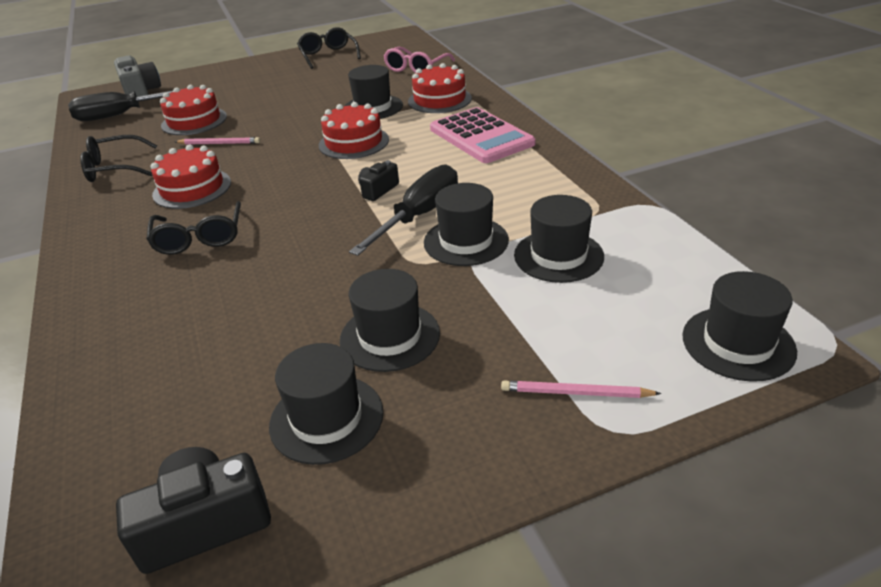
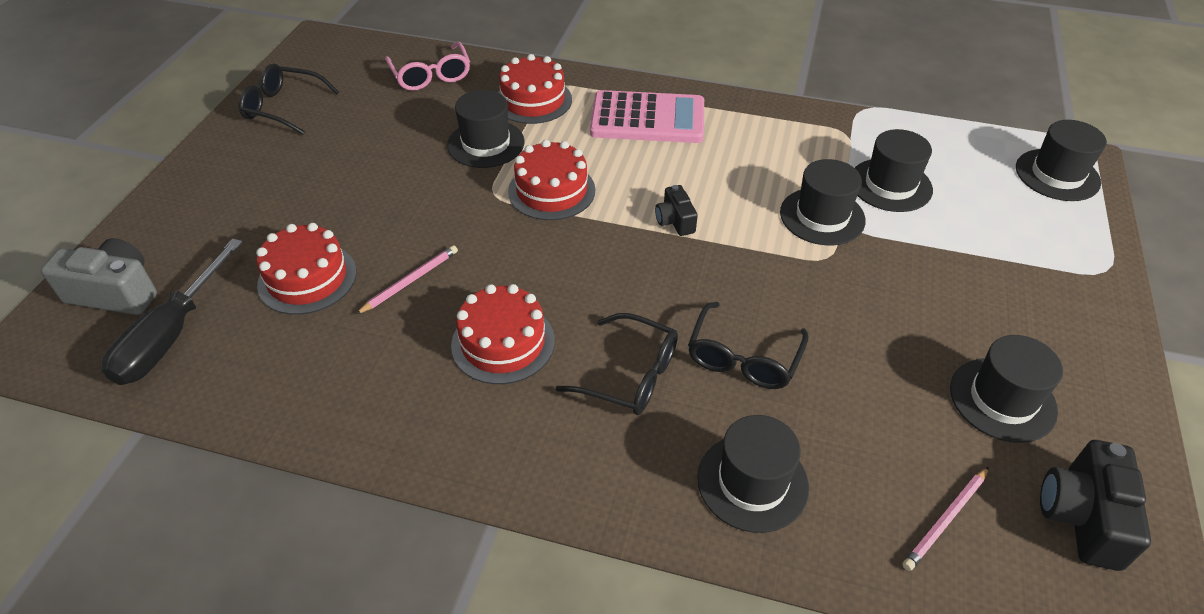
camera: 55 degrees left, 10 degrees up
(115, 168) = (351, 391): black glasses -> black glasses (743, 357)
(390, 336) = (923, 320): black hat -> black hat (752, 482)
(419, 216) = (751, 220): black screwdriver -> none
(575, 393) = (1058, 265): pink pencil -> pink pencil (946, 520)

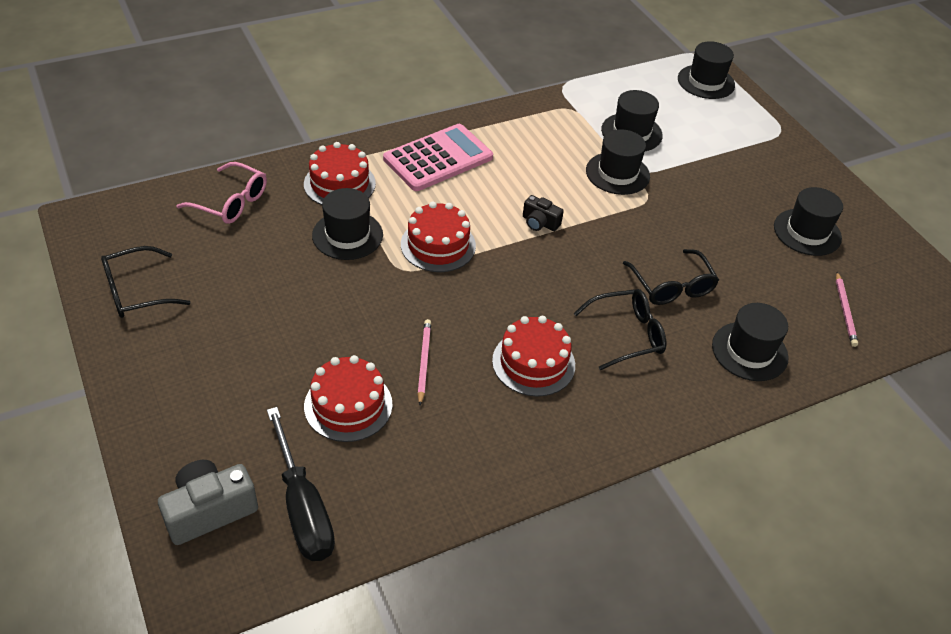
camera: 45 degrees left, 0 degrees up
(1082, 516) = (891, 271): black camera -> none

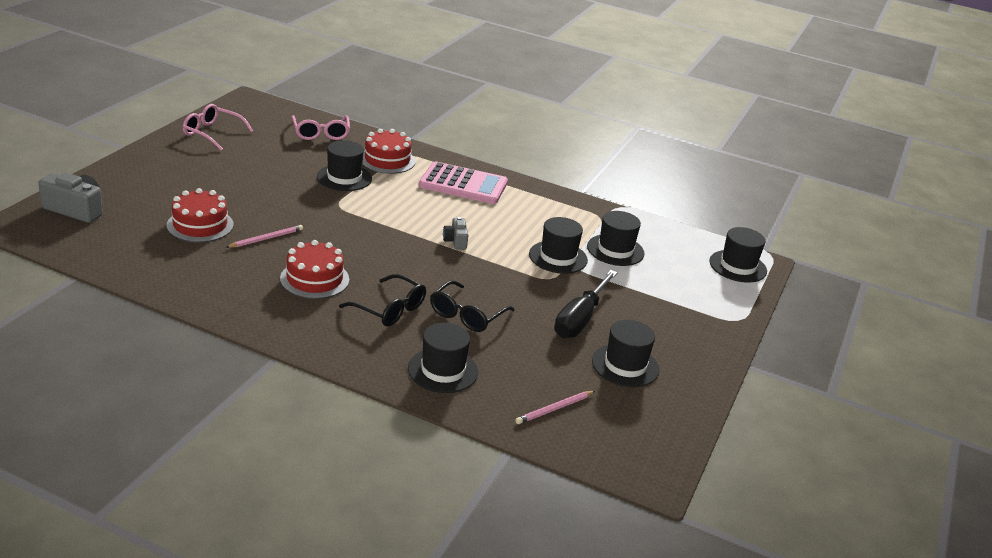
camera: 50 degrees right, 15 degrees down
(137, 291) = (212, 133): black glasses -> pink glasses
(303, 507) = (106, 237): black screwdriver -> black screwdriver (580, 319)
(438, 245) = (379, 210): red cake -> none
(539, 223) = (455, 241): black camera -> grey camera

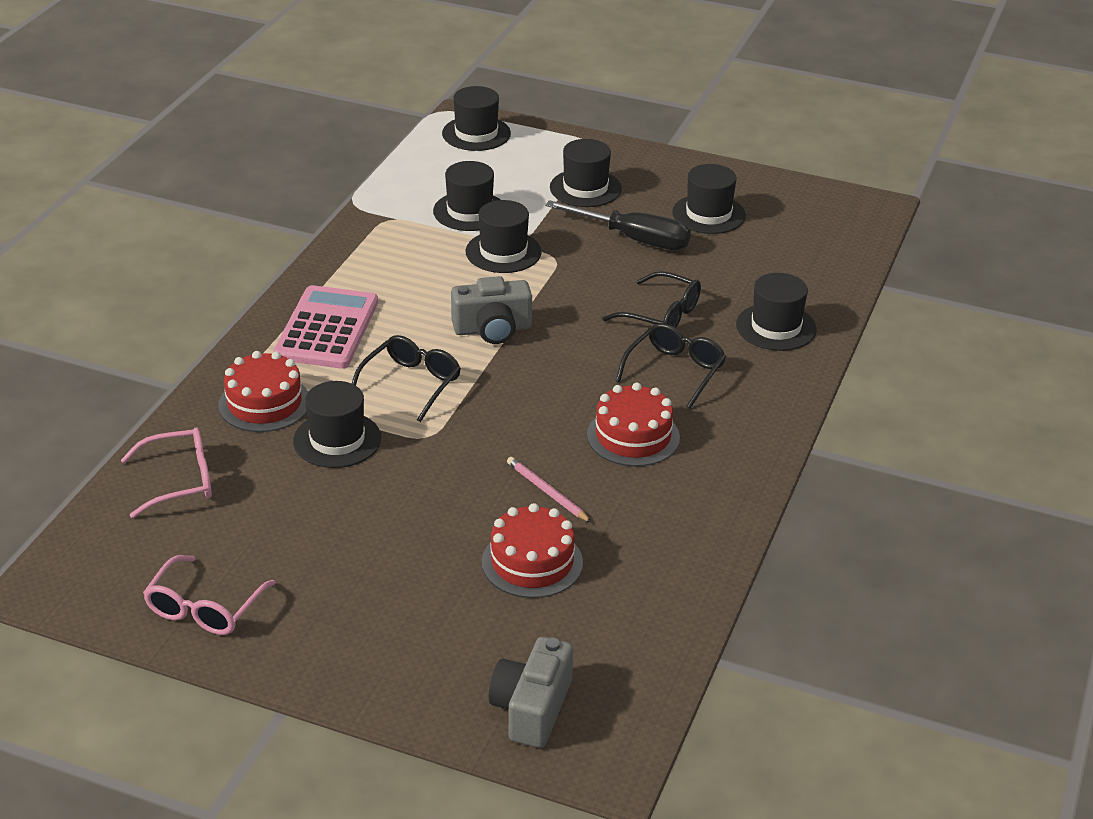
camera: 90 degrees left, 5 degrees up
(396, 205) = (411, 384): none -> black glasses
(455, 241) = (492, 329): grey camera -> grey camera, size x1.71
(554, 409) = (804, 257): pink pencil -> none
(659, 306) = (585, 188): none -> black hat

